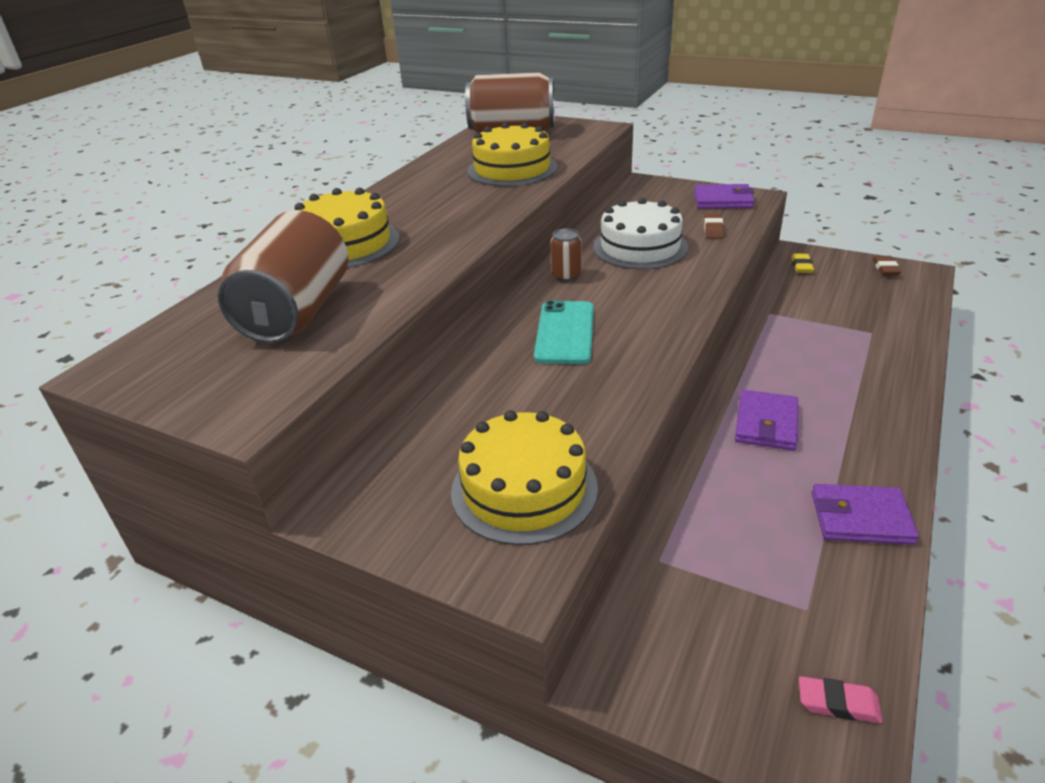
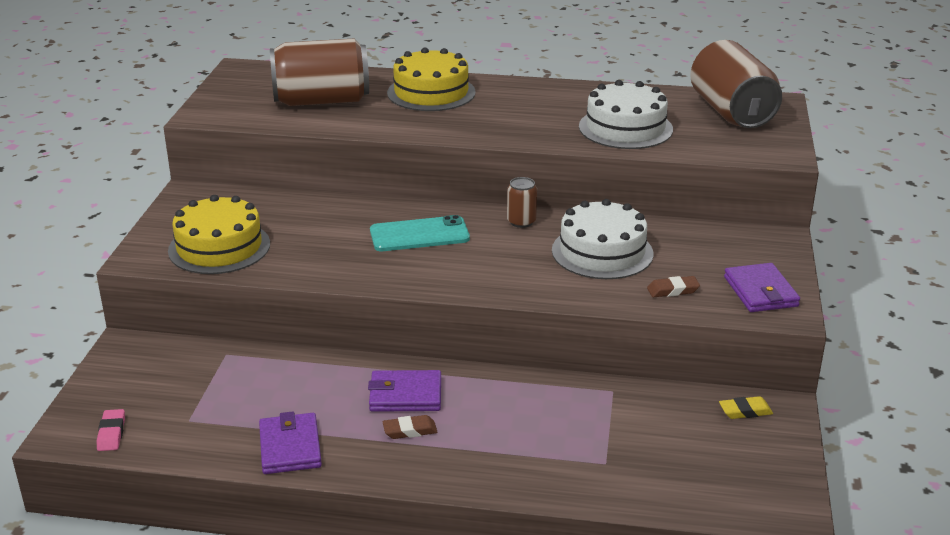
camera: 70 degrees right, 5 degrees down
(512, 169) = (625, 128): yellow cake -> white cake
(885, 268) = (782, 480): brown eraser -> brown eraser (410, 430)

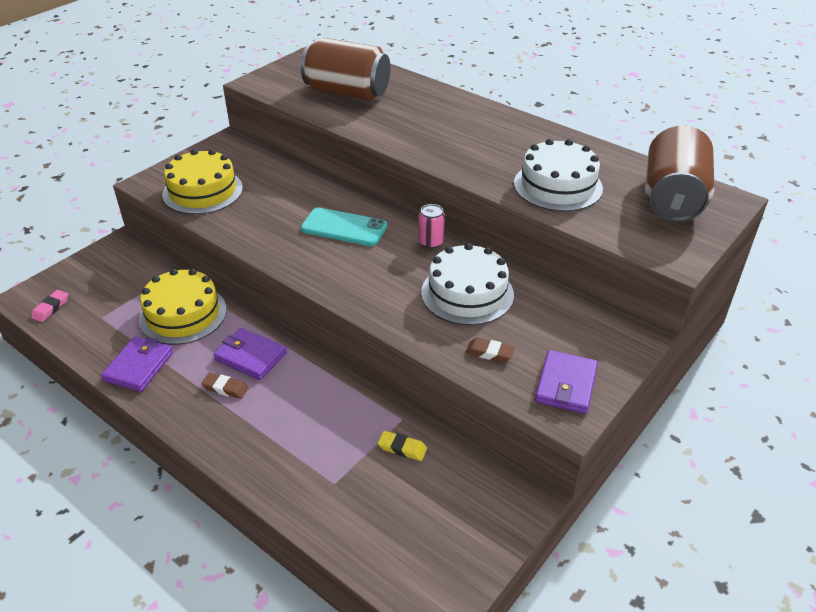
camera: 30 degrees right, 10 degrees up
(431, 92) = (434, 107): yellow cake -> yellow cake (183, 314)
(521, 222) = (431, 242): brown can -> pink can
(745, 411) = (492, 488): yellow eraser -> yellow eraser (402, 448)

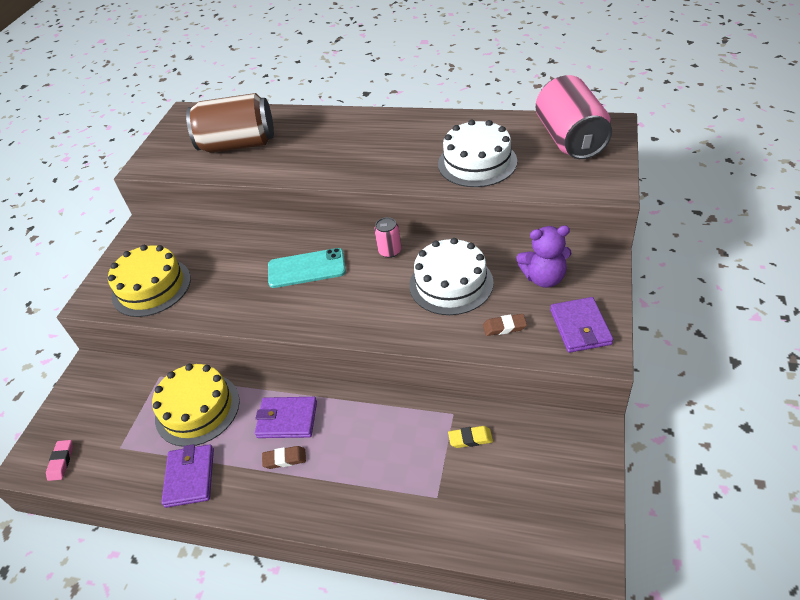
camera: 20 degrees left, 5 degrees up
(564, 325) = (544, 278): none -> purple teddy bear
(672, 198) = (570, 139): brown can -> pink can

